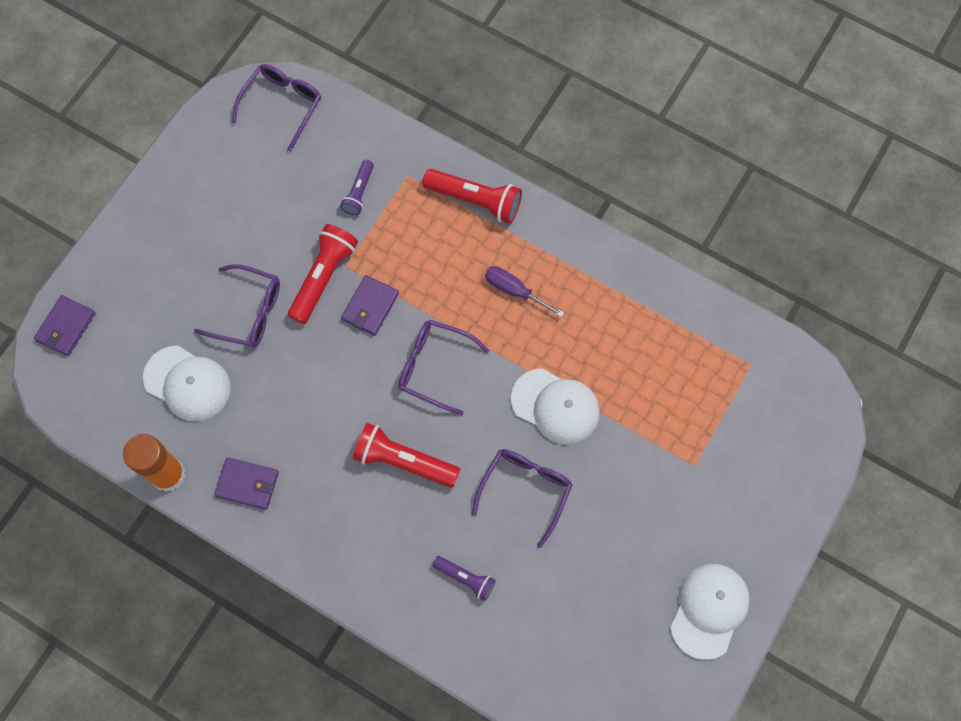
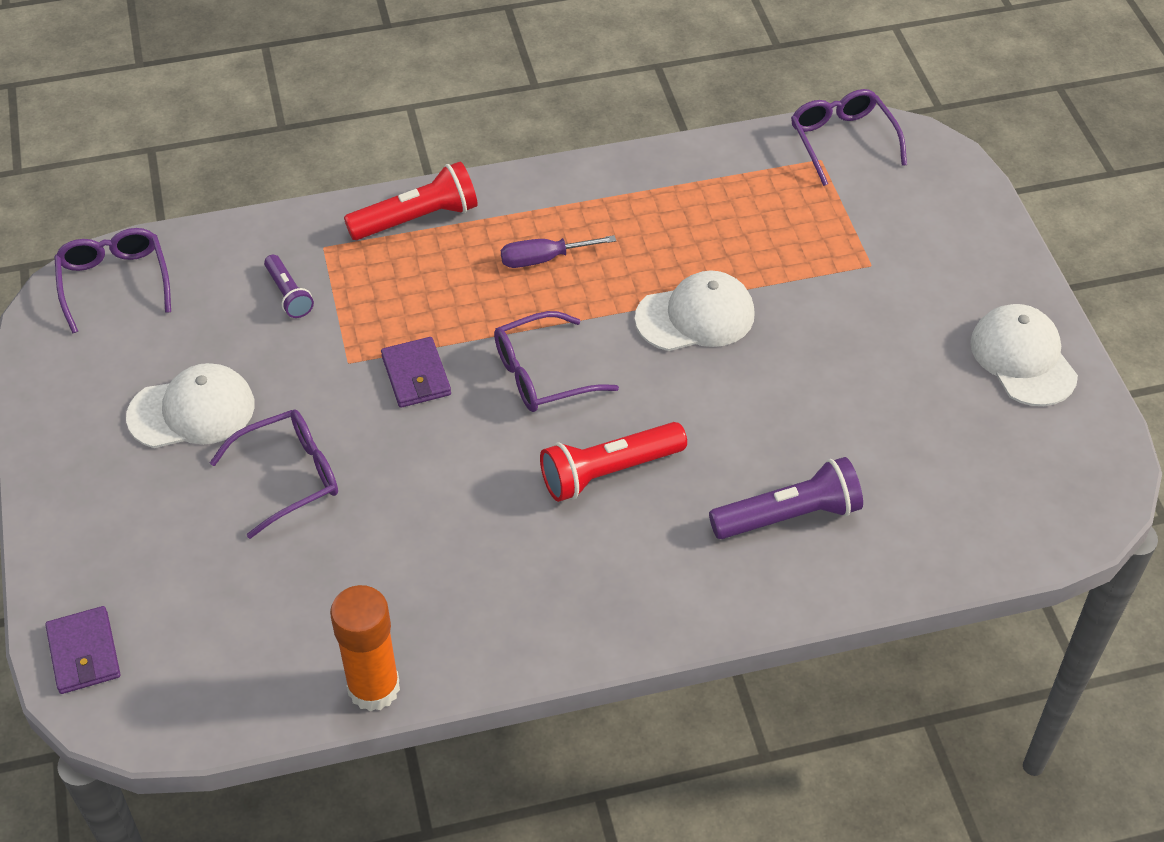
camera: 45 degrees left, 20 degrees down
(187, 383) = (296, 590): white cap -> white cap (192, 411)
(247, 484) = (472, 623): purple wallet -> none
(323, 277) = (336, 388): red flashlight -> none
(465, 578) = (788, 516): purple flashlight -> purple flashlight, size x1.70
(525, 490) = (752, 401): purple glasses -> purple glasses (842, 141)

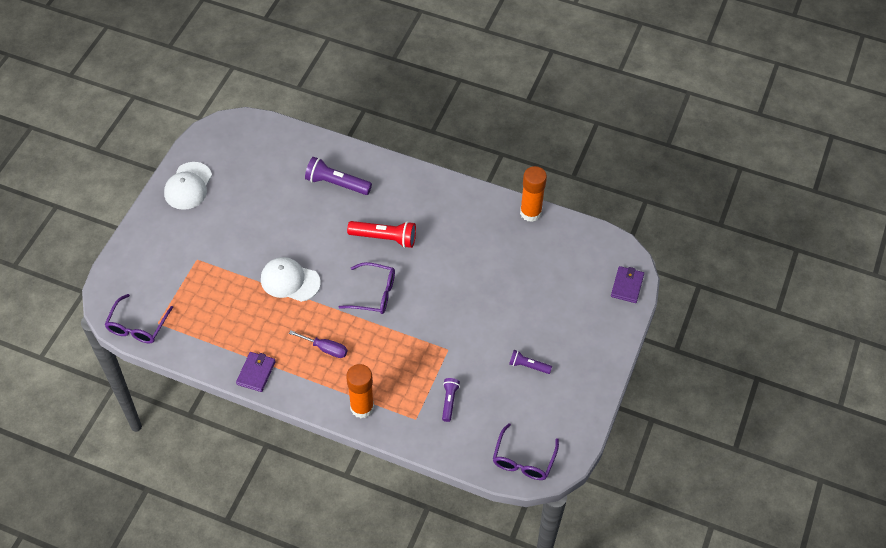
camera: 145 degrees left, 5 degrees up
(192, 411) = (528, 366): white cap -> purple flashlight
(289, 477) = (507, 311): purple glasses -> none
(416, 375) = (425, 325): purple wallet -> purple wallet (256, 373)
(417, 219) = (362, 407): red flashlight -> orange glue stick

